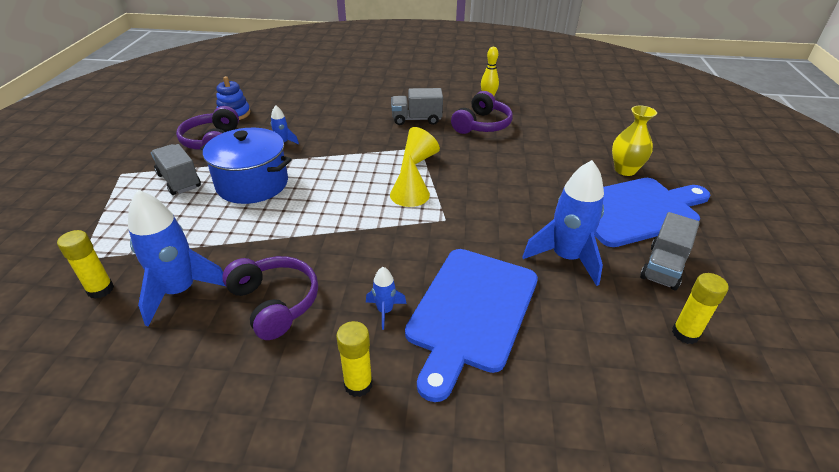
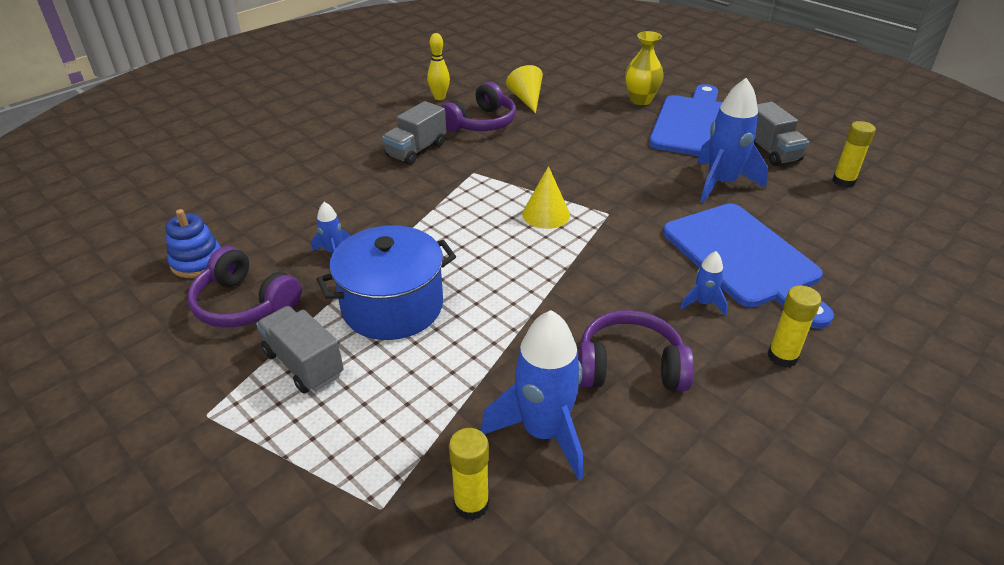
camera: 50 degrees left, 0 degrees up
(179, 181) = (303, 364): grey truck -> grey truck turned 45 degrees clockwise
(418, 158) = (490, 182): yellow cone -> yellow cone (526, 99)
(482, 125) = (481, 123): purple headphones -> purple headphones turned 60 degrees clockwise

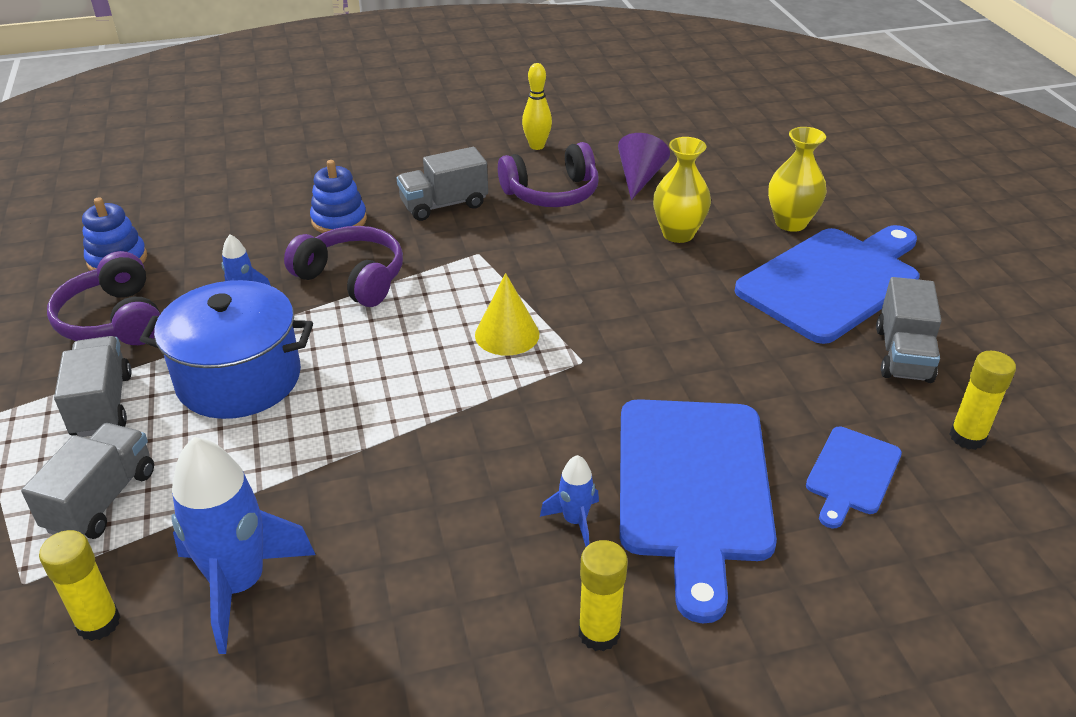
camera: 30 degrees right, 0 degrees up
(350, 181) = (339, 220): none -> blue stacking toy
(379, 426) = (102, 500): none -> grey truck
(526, 99) = (639, 178): yellow cone -> purple cone
(584, 124) = (678, 234): none -> yellow vase
(630, 367) = (405, 557): purple headphones -> purple headphones (352, 278)
(721, 183) = (776, 375): blue rocket -> none
(812, 220) = (851, 474): none -> blue cutting board

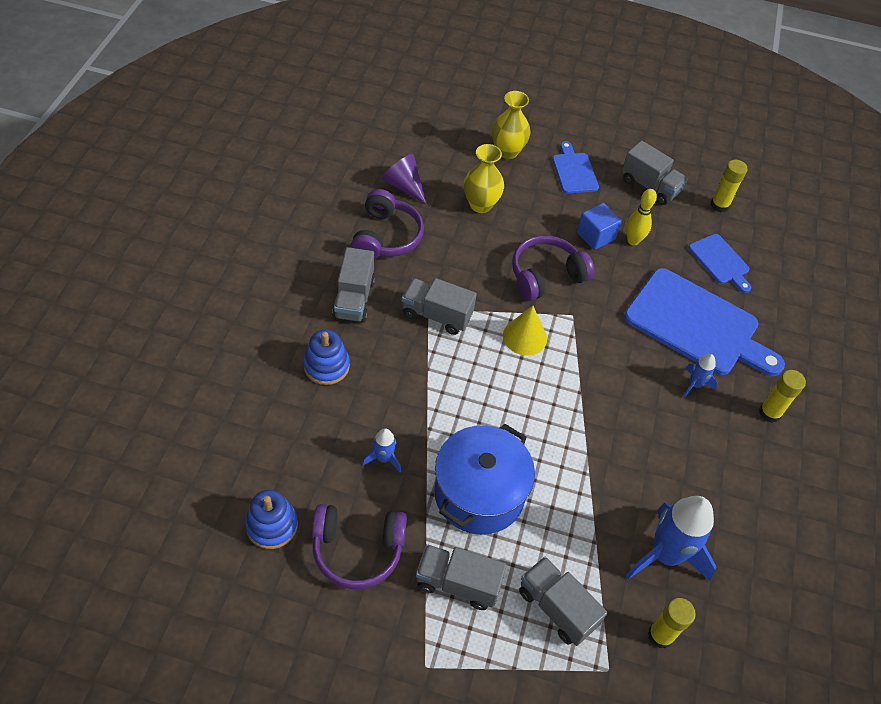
camera: 65 degrees left, 15 degrees up
(352, 278) = (407, 388): purple headphones -> purple headphones (546, 275)
(475, 261) = (436, 315): none -> grey truck
(537, 146) = (317, 212): yellow bowling pin -> yellow bowling pin (633, 241)
(743, 336) = (595, 236): none -> blue cube
(833, 281) = (574, 171): blue cutting board -> blue cutting board, size x0.50

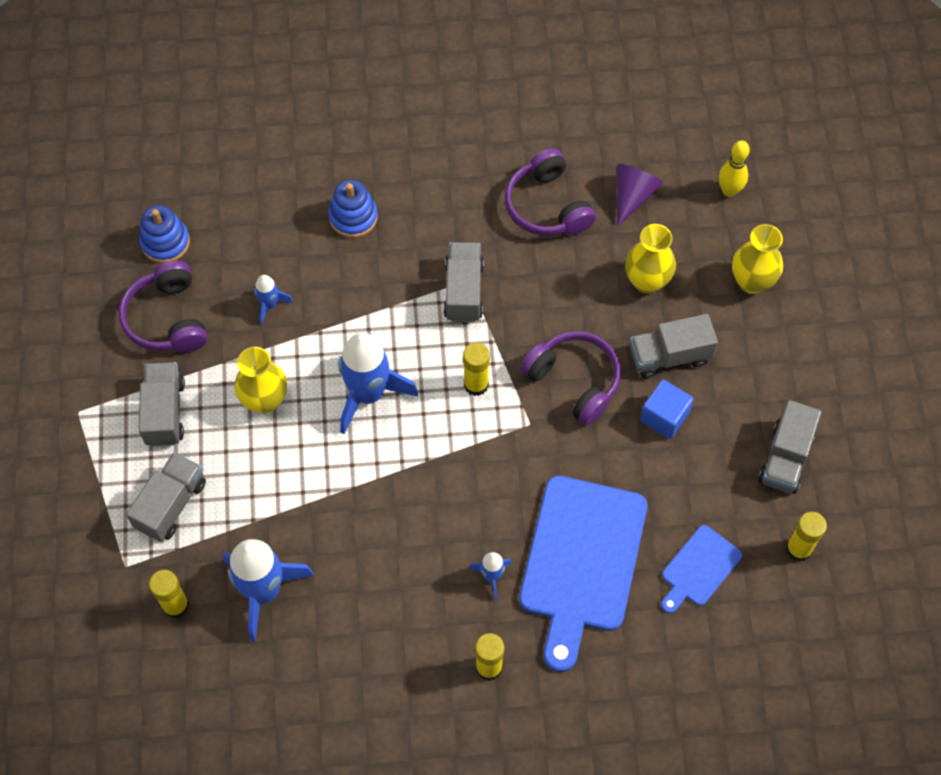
camera: 75 degrees right, 10 degrees up
(354, 299) = (447, 208): grey truck -> grey truck (669, 356)
(386, 237) = (547, 206): purple headphones -> purple headphones turned 75 degrees clockwise
(479, 494) = (265, 400): blue pot -> yellow vase
(504, 413) = (368, 394): none -> blue rocket
(525, 337) = (476, 384): yellow cone -> yellow glue stick
(574, 171) = (761, 364): blue cutting board -> none
(633, 241) = (679, 460): yellow bowling pin -> yellow bowling pin (729, 191)

